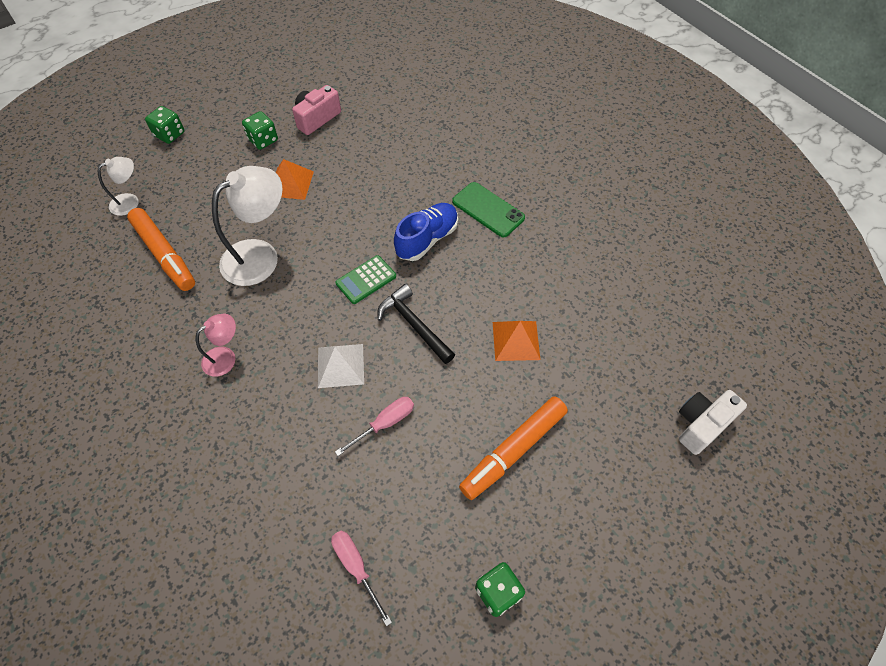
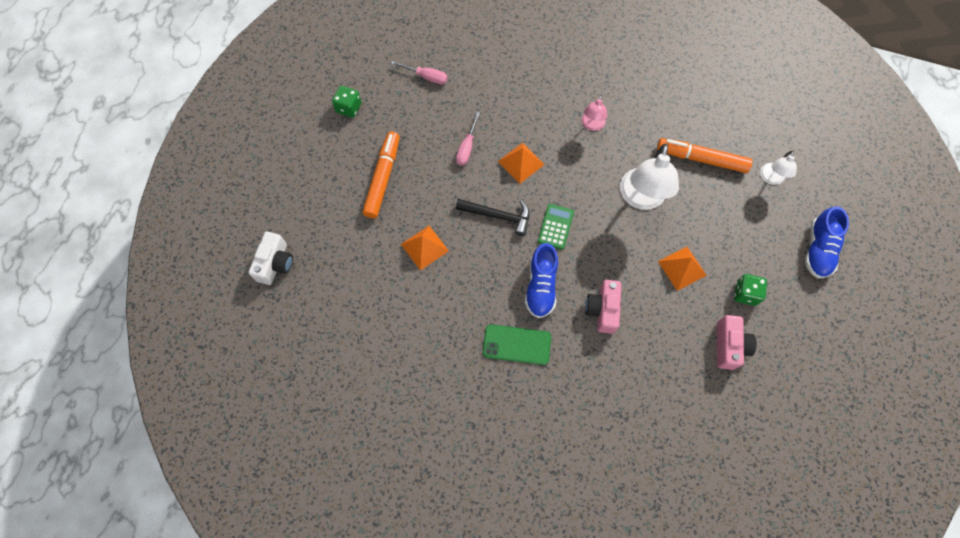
camera: 145 degrees right, 10 degrees up
(170, 134) = (818, 249): green dice -> blue shoe
(340, 365) = (521, 163): white pyramid -> orange pyramid
(390, 193) = (602, 310): none -> pink camera

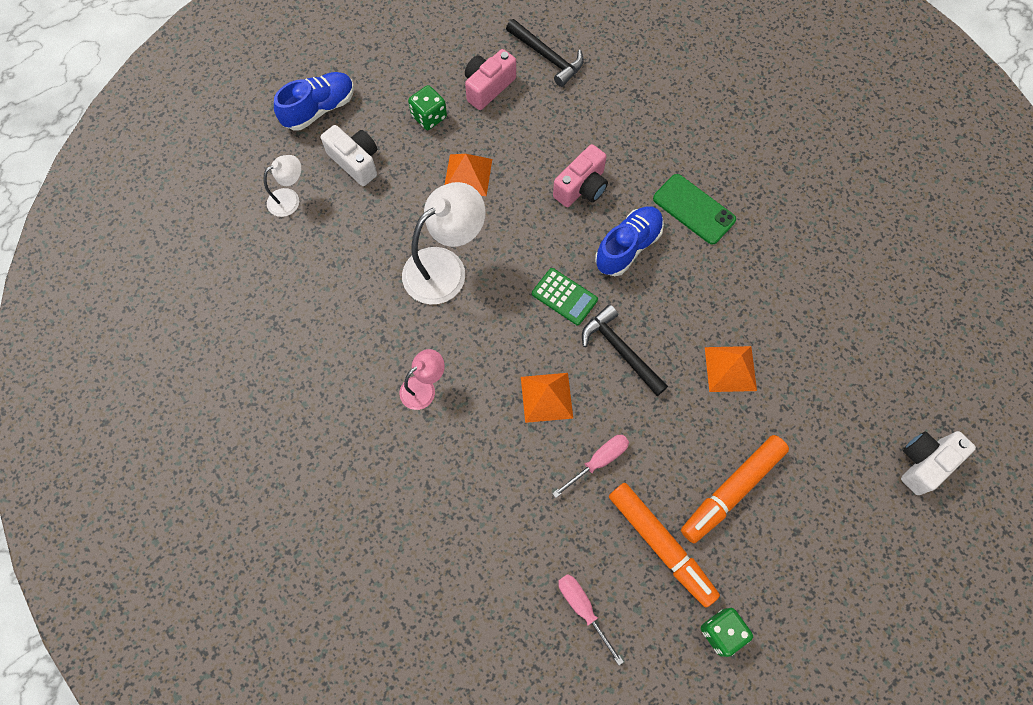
camera: 145 degrees left, 0 degrees up
(555, 227) = (564, 297): green calculator -> green calculator turned 105 degrees counterclockwise
(701, 159) = (339, 266): orange marker -> orange marker (661, 545)
(711, 404) = (547, 57): none -> black hammer
(758, 229) = (355, 162): none -> white camera

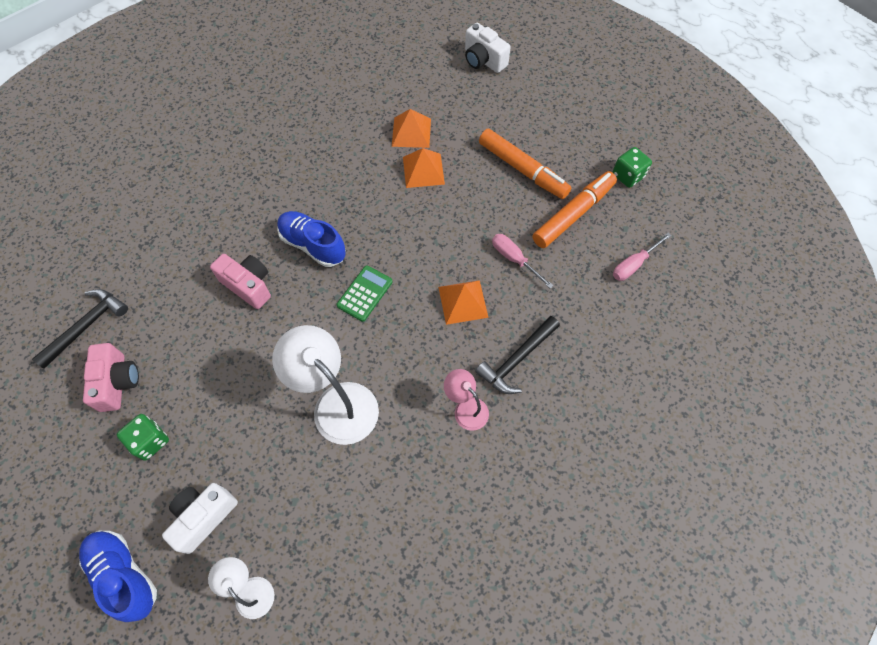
camera: 95 degrees left, 5 degrees down
(467, 175) = (228, 392): orange pyramid -> orange pyramid (411, 132)
(488, 87) = (118, 382): pink camera -> pink camera turned 135 degrees counterclockwise
(620, 351) = (414, 247): black hammer -> black hammer (517, 359)
(693, 209) = (275, 196): green phone -> none

